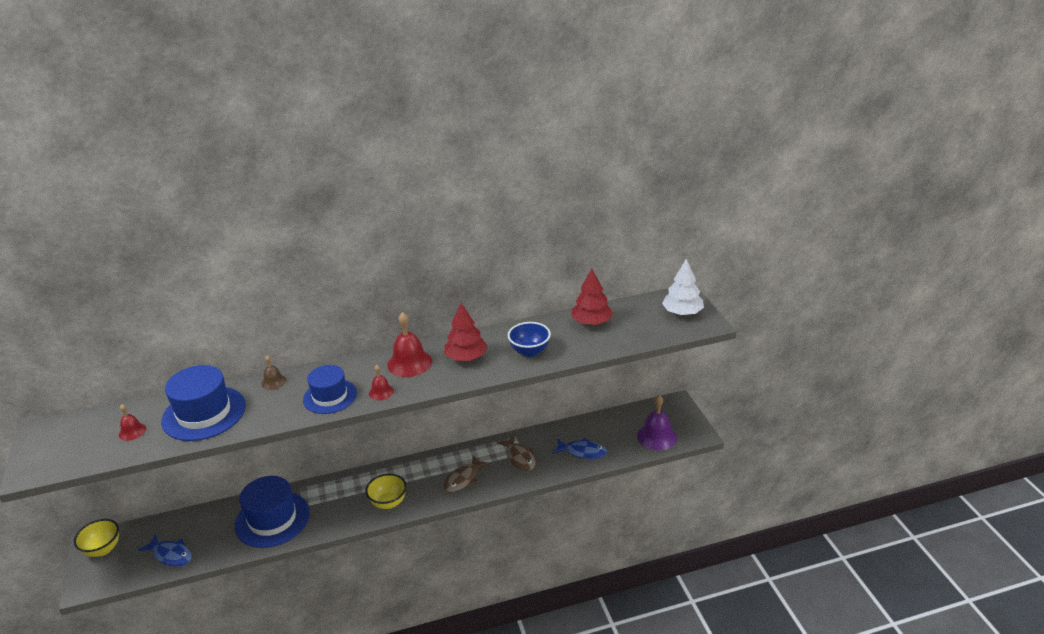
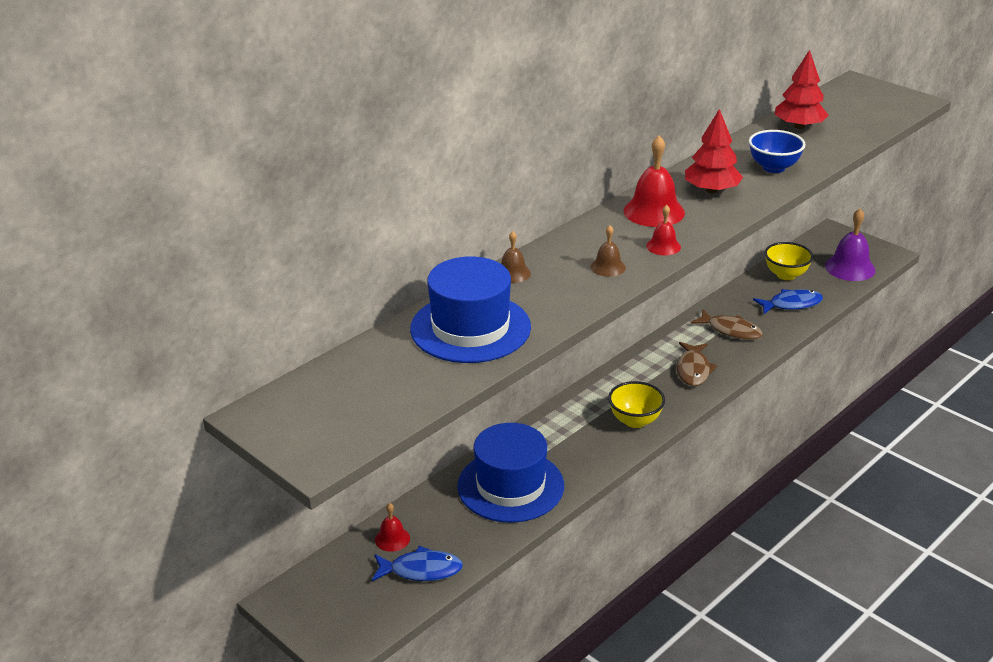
camera: 30 degrees left, 0 degrees up
(103, 549) = (313, 600): yellow bowl -> yellow bowl (786, 275)
(132, 431) = (399, 374): red bell -> red bell (392, 539)
(330, 396) = (608, 267): blue hat -> brown bell
(682, 313) = (878, 97): white tree -> none

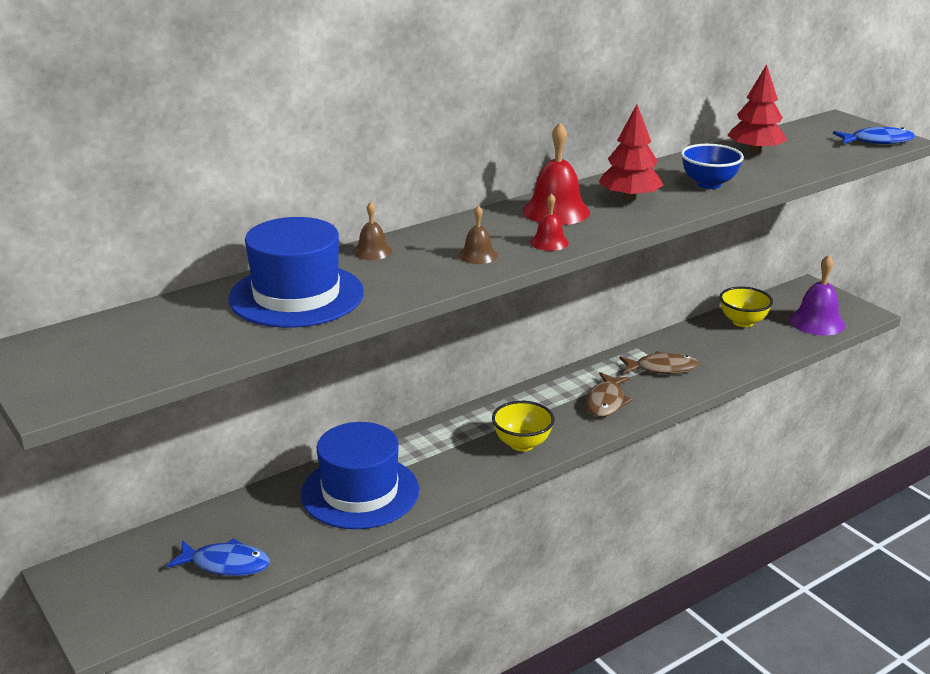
camera: 10 degrees right, 5 degrees down
(392, 539) = (211, 528): red bell -> none
(731, 330) = (662, 368): brown fish -> brown fish turned 45 degrees counterclockwise
(791, 304) = (739, 350): blue fish -> blue fish (877, 141)

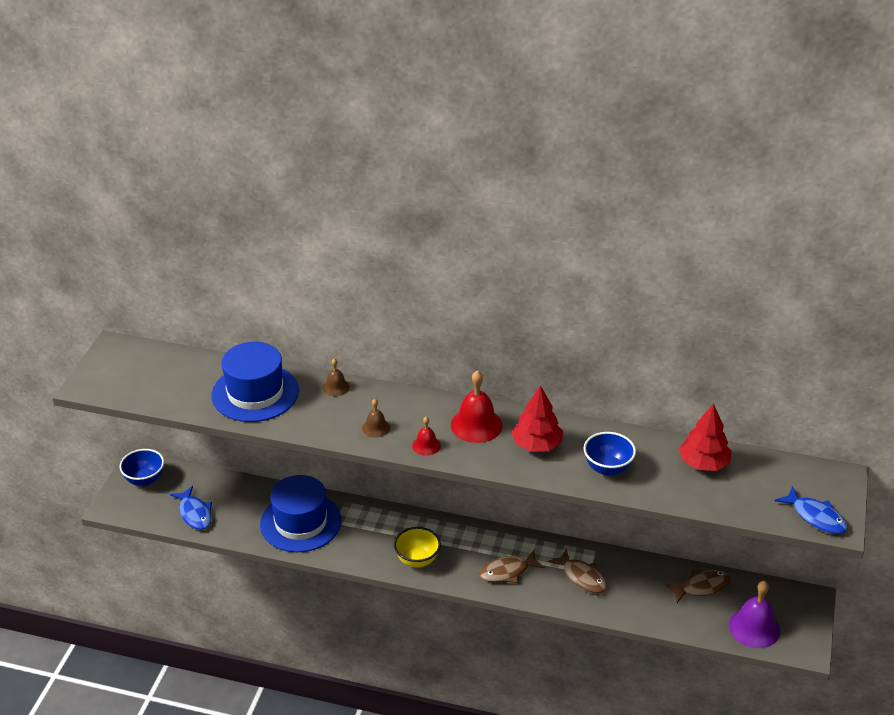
camera: 50 degrees right, 10 degrees up
(102, 579) = (145, 480): none -> blue bowl
(743, 322) = (702, 587): yellow bowl -> brown fish

